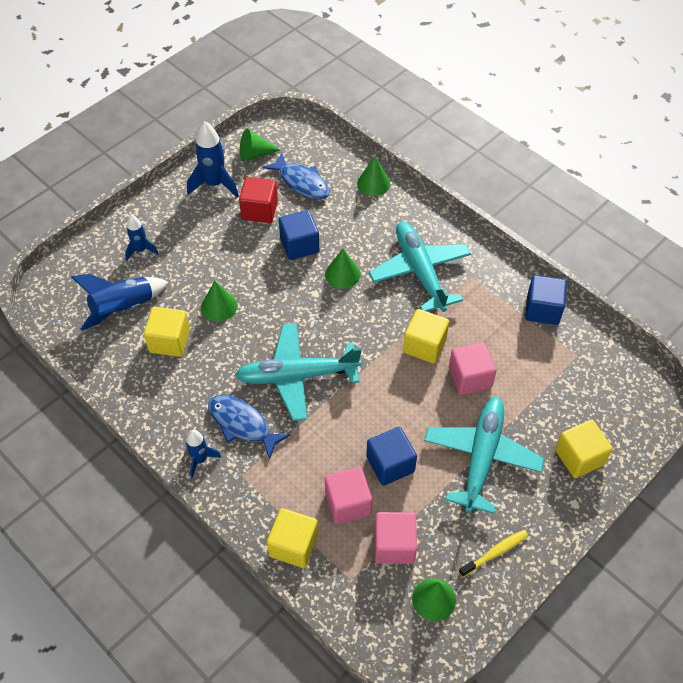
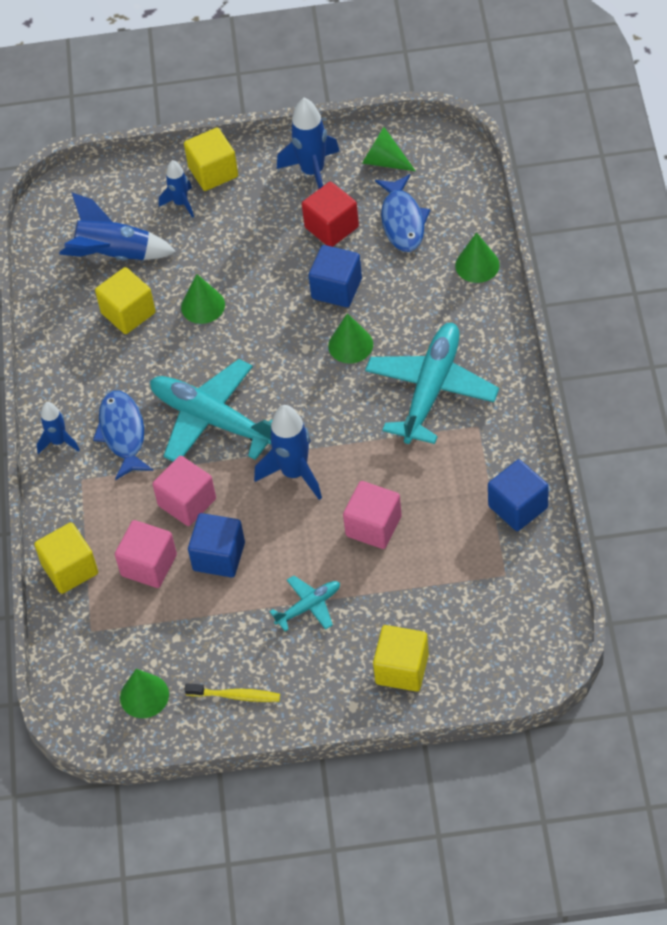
camera: 45 degrees right, 0 degrees up
(386, 376) = (294, 473): none -> blue rocket
(394, 545) = (154, 628): pink cube -> pink cube (187, 502)
(424, 345) = (361, 467): yellow cube -> yellow cube (213, 172)
(481, 457) = (308, 606): turquoise plane -> turquoise plane, size x0.49

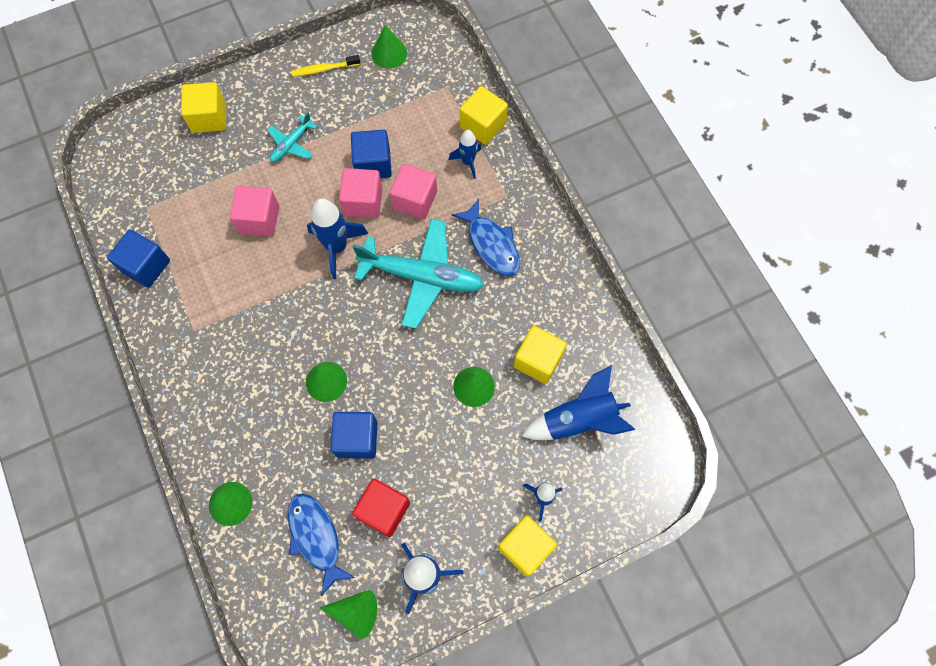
camera: 155 degrees right, 15 degrees up
(59, 442) = (540, 223): blue rocket -> blue rocket (468, 162)
(149, 565) = (424, 143): pink cube -> pink cube (363, 201)
(431, 390) = (242, 355): turquoise plane -> none

